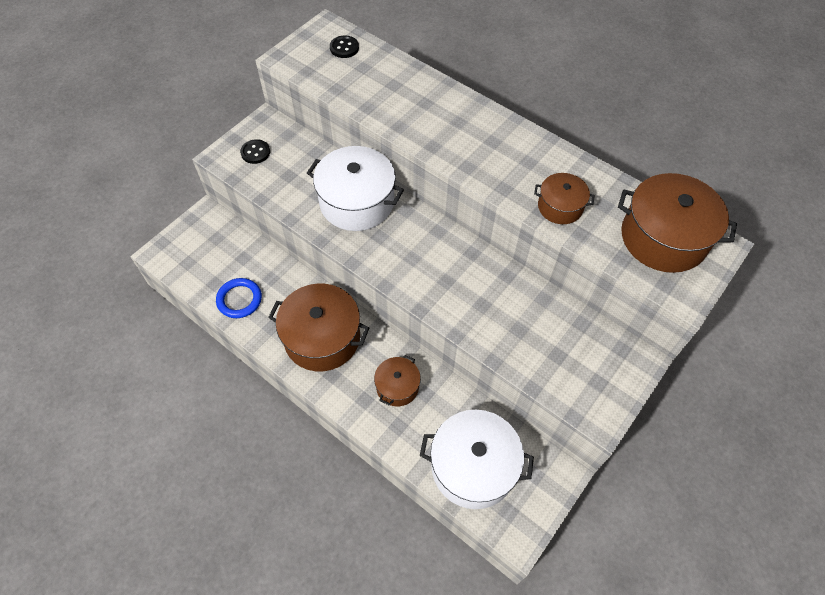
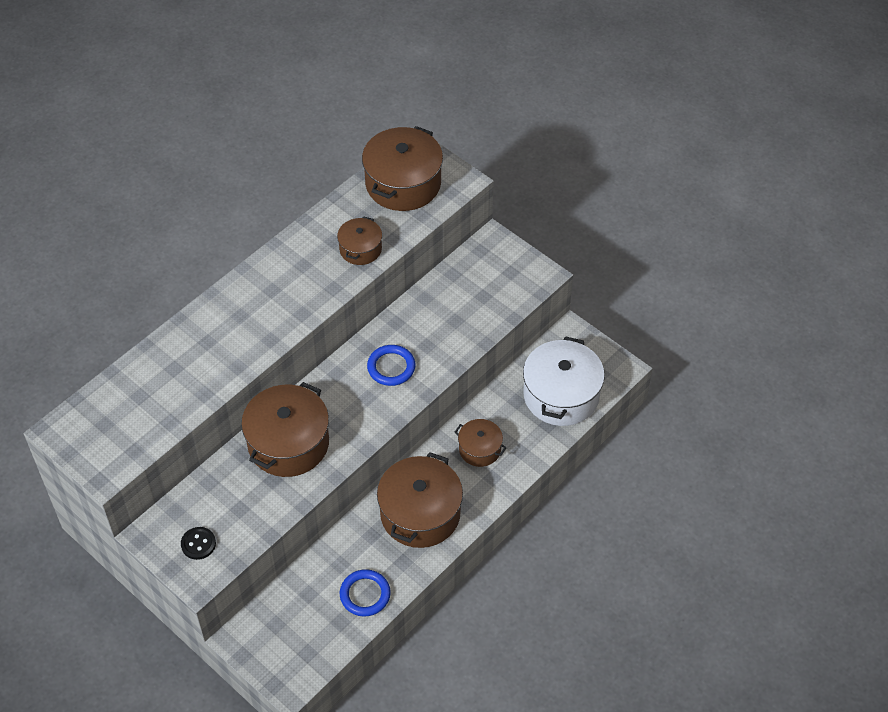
camera: 85 degrees left, 5 degrees down
(344, 48) = (102, 413): black button -> none
(357, 202) = (288, 443): white pot -> brown pot
(450, 275) = (391, 367): none -> blue ring

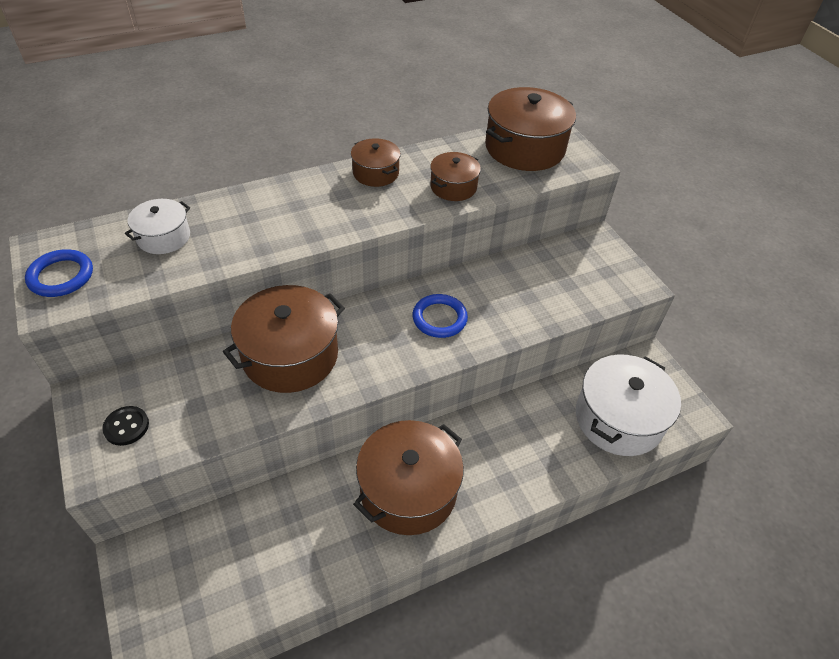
camera: 20 degrees right, 5 degrees down
(151, 386) = (164, 237): none -> white pot
(365, 594) = (299, 563): blue ring -> blue ring (61, 276)
(480, 449) = (506, 443): brown pot -> brown pot (375, 173)

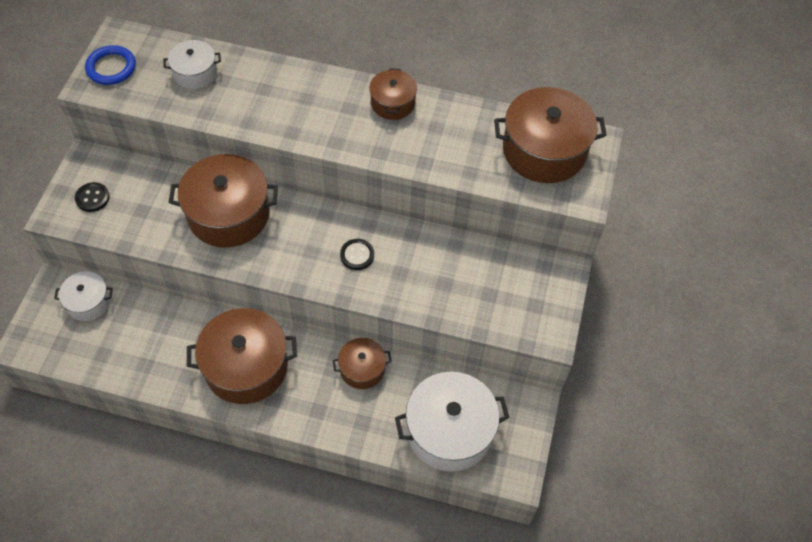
camera: 40 degrees right, 10 degrees up
(188, 547) = (88, 302): none -> white pot
(439, 318) = (357, 255): blue ring -> black button
(453, 187) = (440, 152): brown pot -> brown pot (362, 369)

